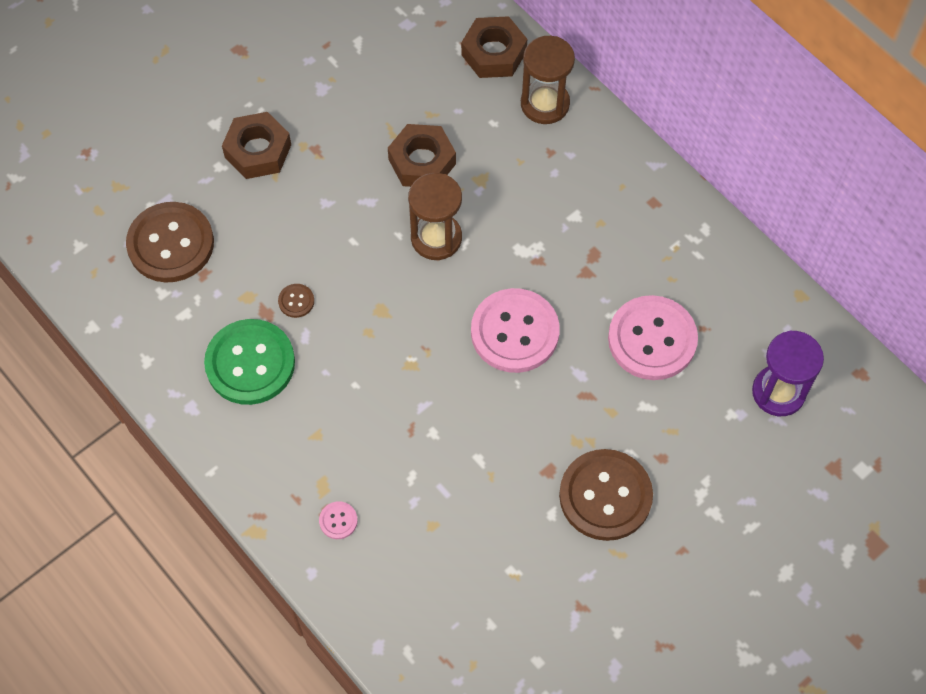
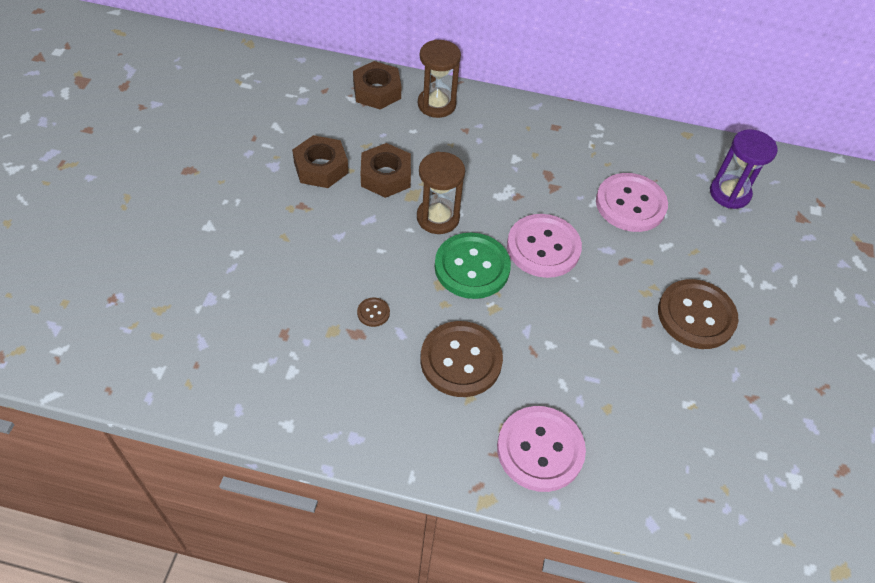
camera: 40 degrees left, 10 degrees down
(171, 244) = (239, 327): brown button -> brown button (461, 360)
(250, 363) = (375, 376): green button -> green button (472, 267)
(258, 151) = (258, 228): brown nut -> brown nut (321, 168)
(338, 521) = (540, 449): pink button -> pink button, size x2.43

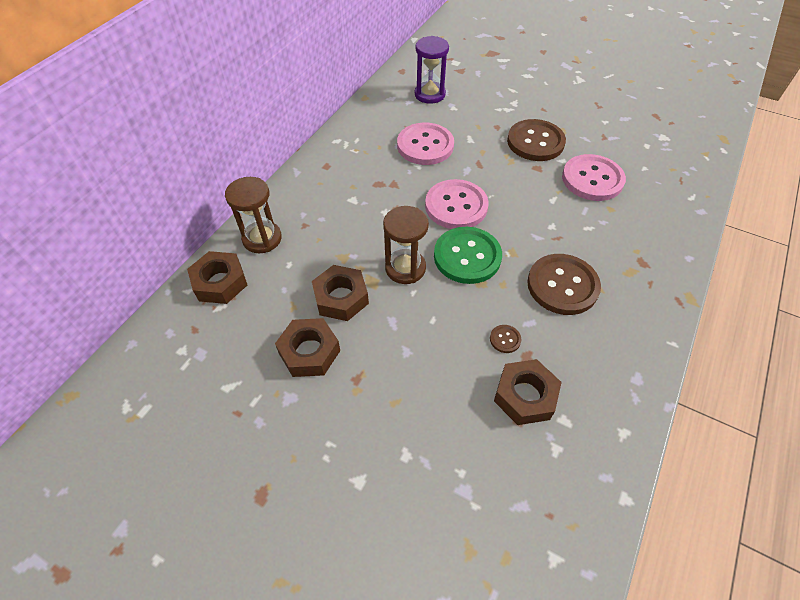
camera: 70 degrees left, 0 degrees up
(311, 336) = (525, 396): none -> brown nut
(540, 449) = (646, 255): pink button -> pink button (592, 179)

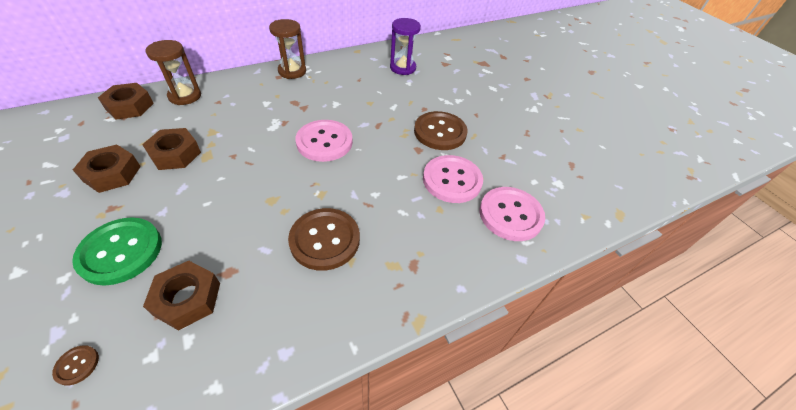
camera: 30 degrees right, 5 degrees down
(405, 268) = (237, 160): brown hourglass -> brown hourglass (292, 71)
(425, 145) = (356, 95): pink button -> pink button (510, 215)
(467, 256) = (286, 177): green button -> green button (121, 252)
(505, 339) = (232, 249): brown button -> brown button (77, 365)

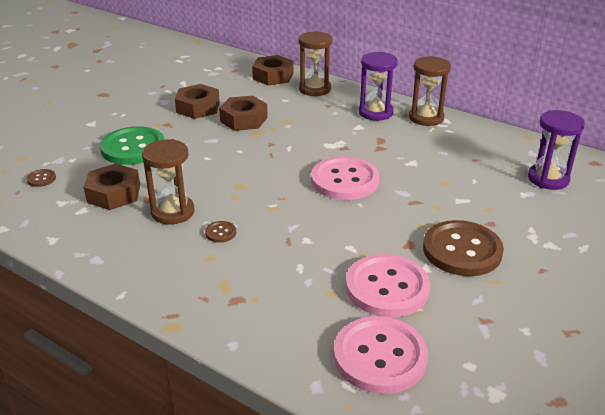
camera: 65 degrees right, 15 degrees down
(258, 87) = (375, 112): none -> purple hourglass
(265, 261) = (173, 212): none -> brown hourglass
(325, 240) = (220, 233): brown button -> brown button, size x0.41

